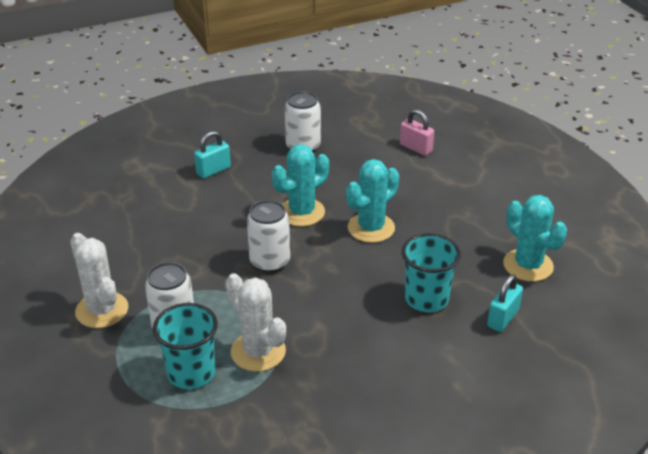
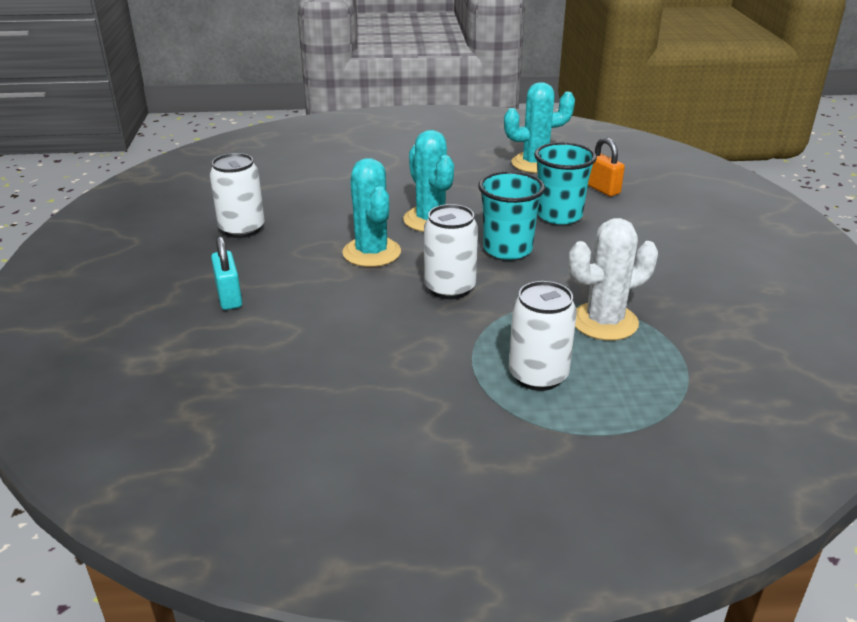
camera: 70 degrees left, 5 degrees down
(102, 310) = (475, 435): white cactus -> none
(191, 373) = (627, 374): turquoise cup -> turquoise cup (507, 249)
(416, 148) = (312, 171): pink padlock -> none
(503, 318) = (601, 189): turquoise padlock -> orange padlock

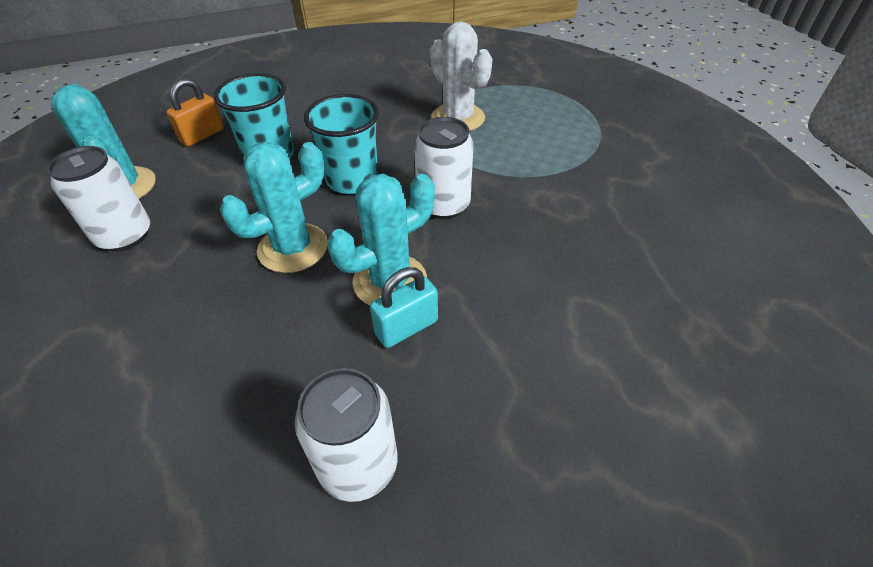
camera: 105 degrees left, 15 degrees up
(229, 297) = (550, 393): turquoise padlock -> turquoise padlock (406, 327)
(538, 375) = (547, 140): white can -> white can (124, 236)

